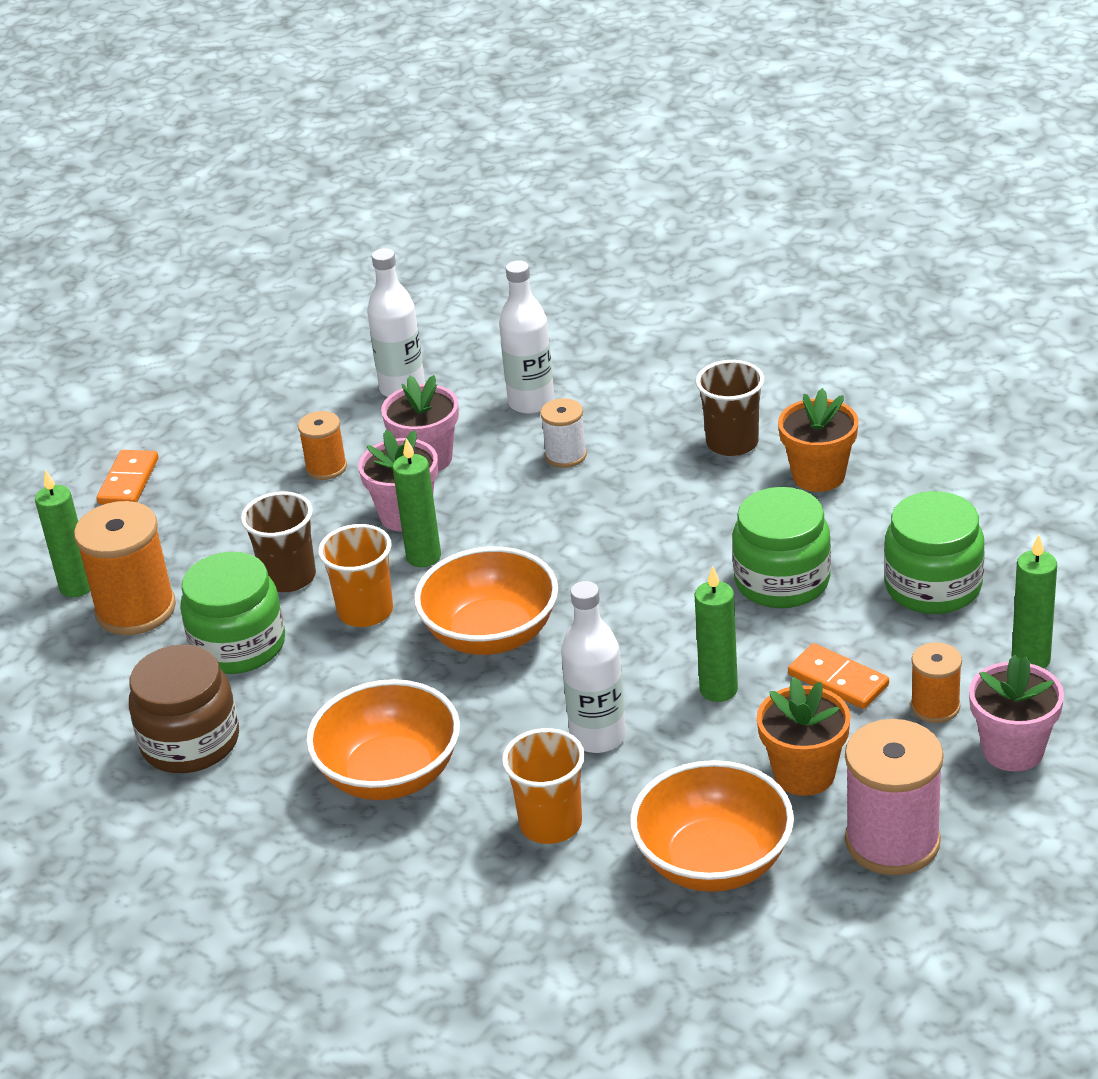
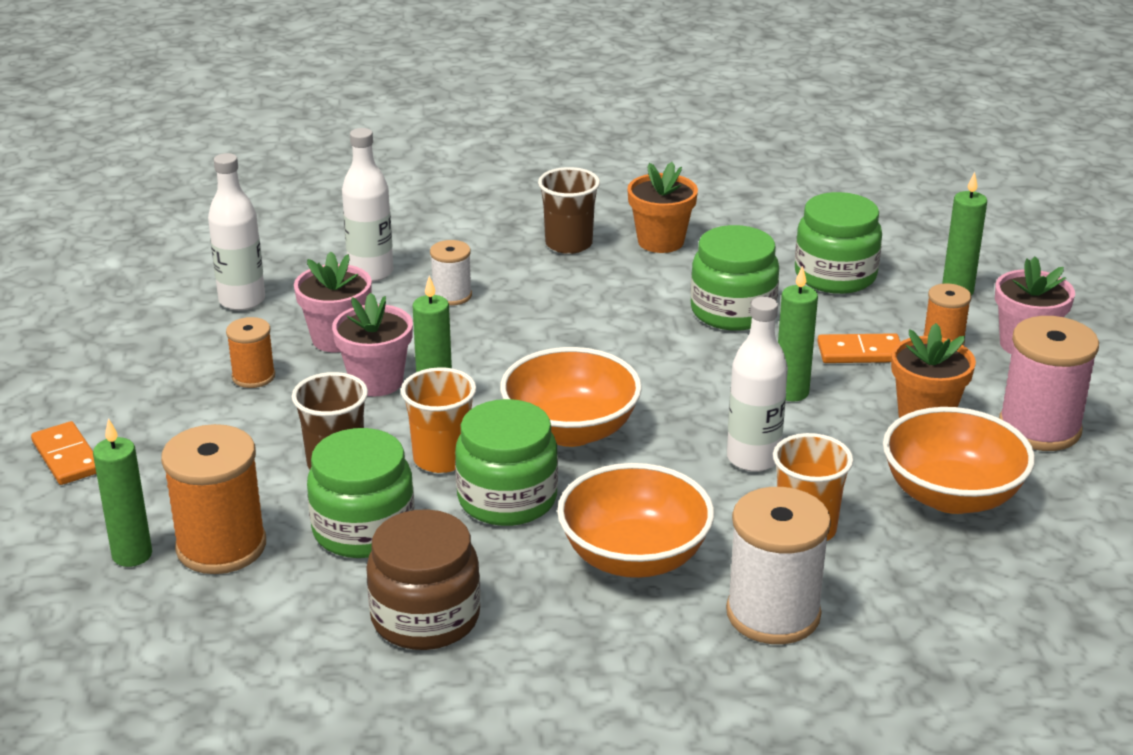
camera: 45 degrees left, 5 degrees down
(366, 673) = (507, 499): none -> green jar
(424, 882) = (773, 614): none -> white spool

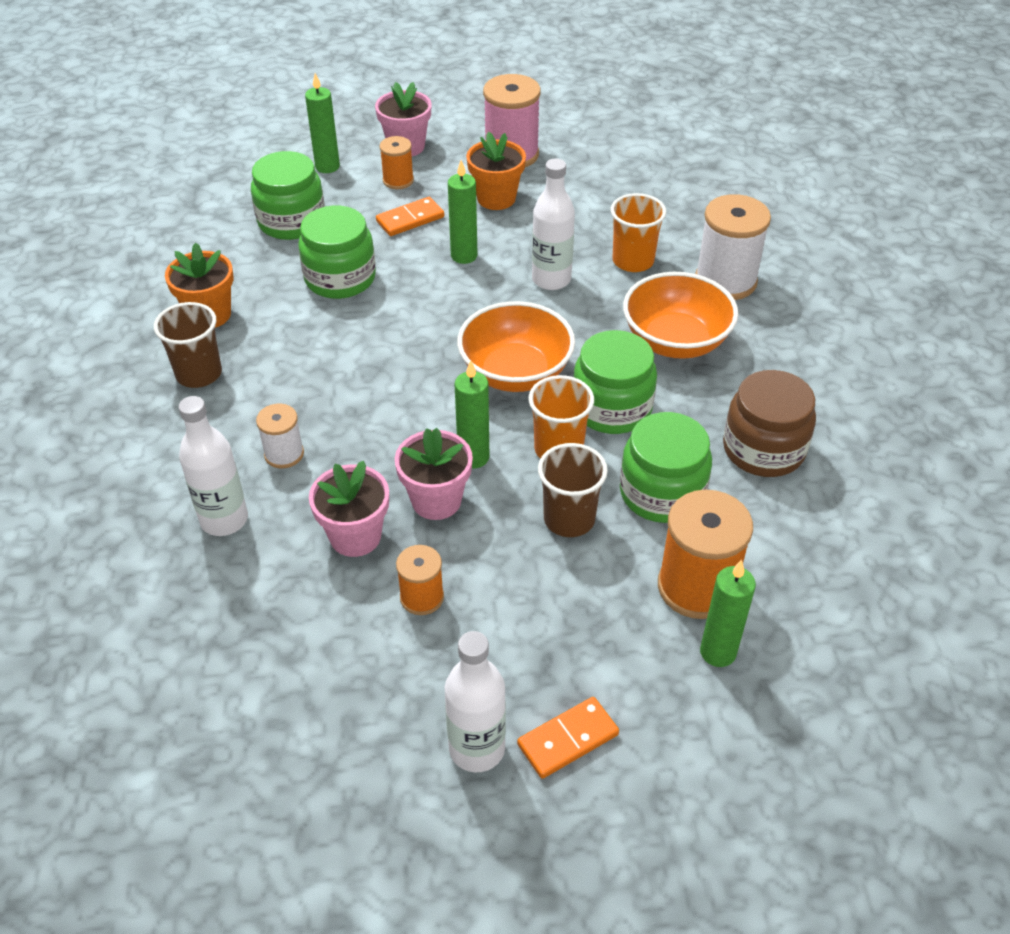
camera: 90 degrees left, 15 degrees up
(242, 300) = (265, 627): white bottle -> white bottle (477, 749)
(860, 352) = (410, 219): orange domino -> orange domino turned 60 degrees clockwise
(951, 495) = (590, 198): orange bowl -> none

